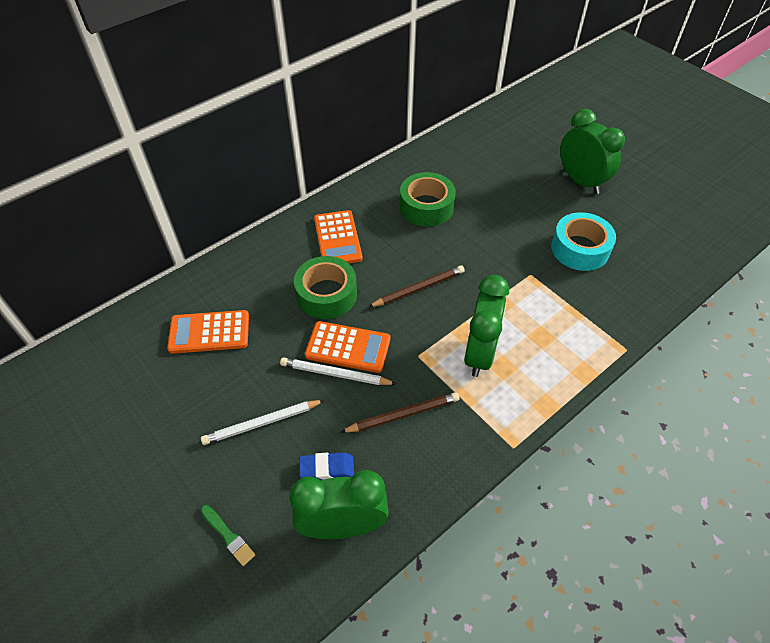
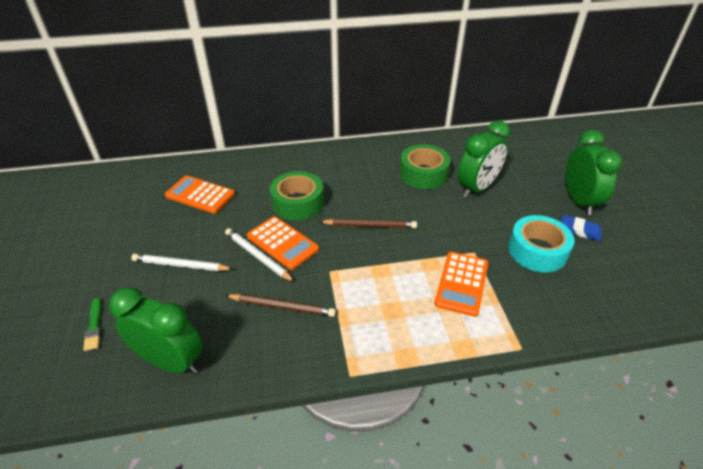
camera: 30 degrees right, 10 degrees down
(327, 468) = (196, 316): blue eraser -> blue eraser (580, 230)
(337, 239) = (337, 171): orange calculator -> orange calculator (462, 283)
(480, 353) = (381, 291): green clock -> green clock (477, 188)

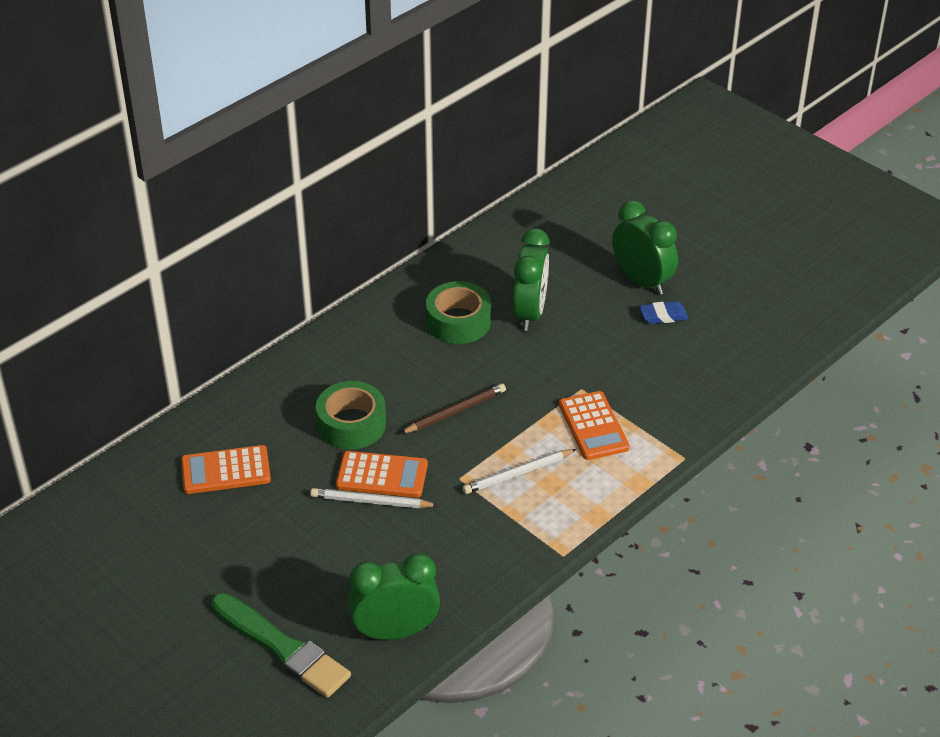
camera: 35 degrees left, 0 degrees up
(94, 326) = (282, 648): green brush -> green brush, size x2.28
(181, 265) = (299, 552): white pencil -> white pencil (518, 473)
(282, 307) = (447, 534): brown pencil -> none
(537, 251) = (638, 358): turquoise tape -> none

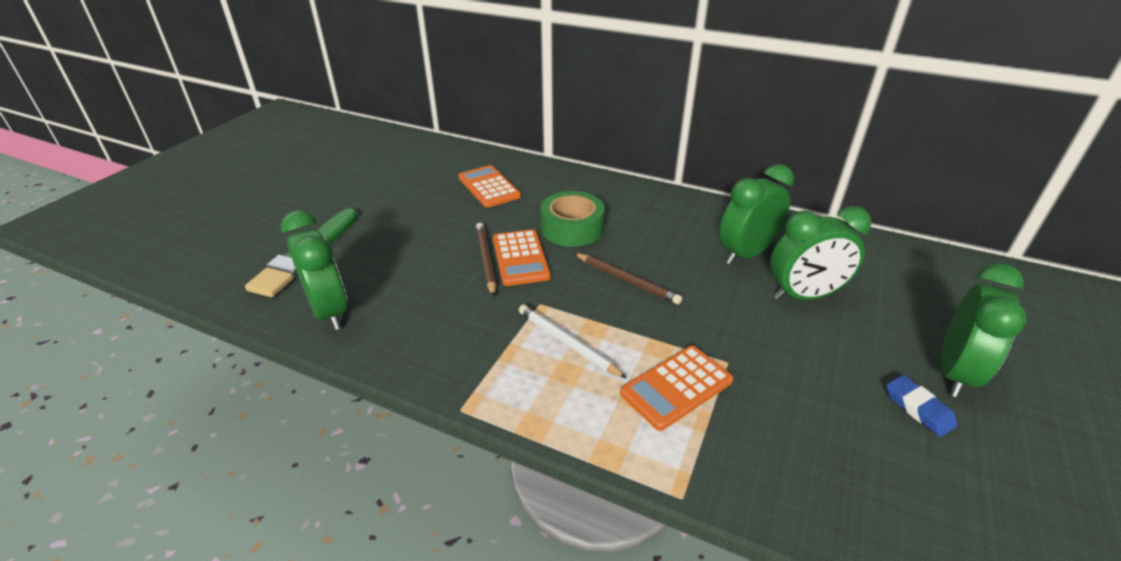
camera: 70 degrees right, 5 degrees down
(371, 502) = (486, 260): white pencil -> brown pencil
(458, 322) = (746, 254): green tape -> green clock

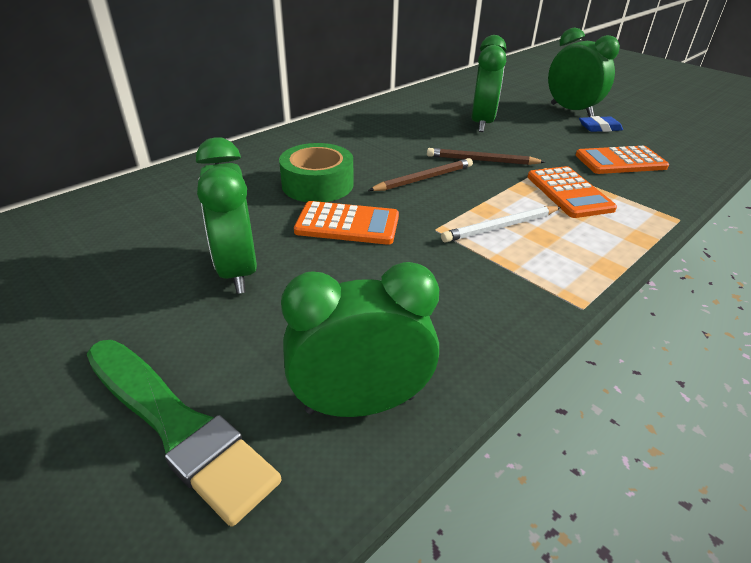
camera: 70 degrees left, 0 degrees up
(486, 260) = (334, 247): brown pencil -> brown pencil (482, 160)
(489, 187) = (172, 215): orange calculator -> orange calculator (620, 161)
(746, 254) = (419, 126): green clock -> green clock (237, 270)

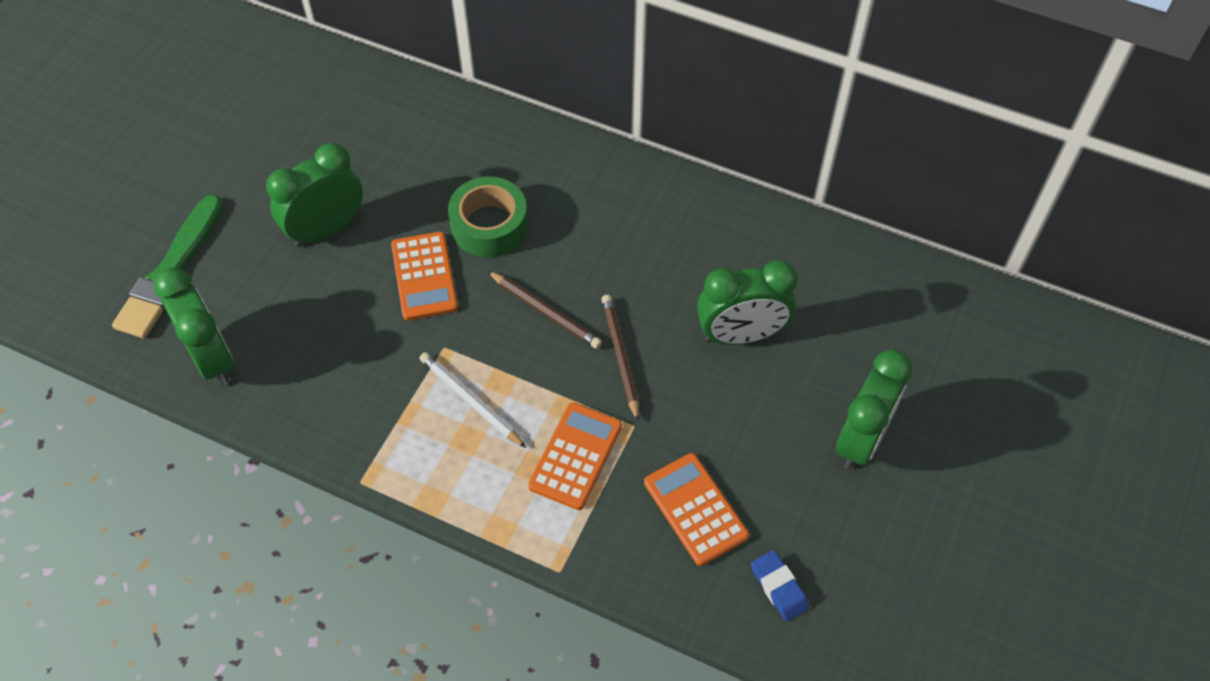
camera: 70 degrees right, 20 degrees up
(569, 193) = (575, 456): orange calculator -> orange calculator turned 150 degrees clockwise
(599, 128) = (807, 481): blue eraser -> blue eraser (779, 587)

